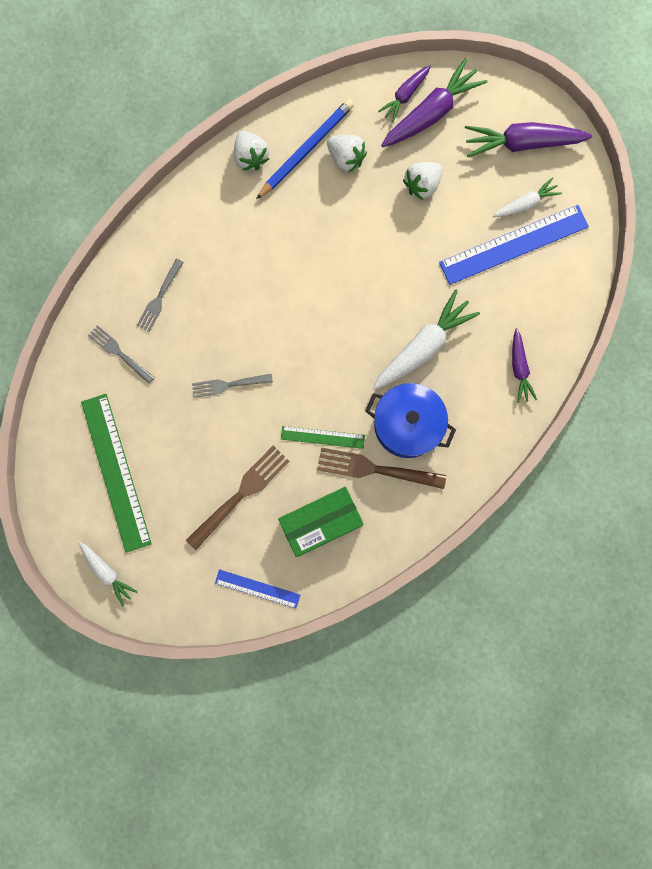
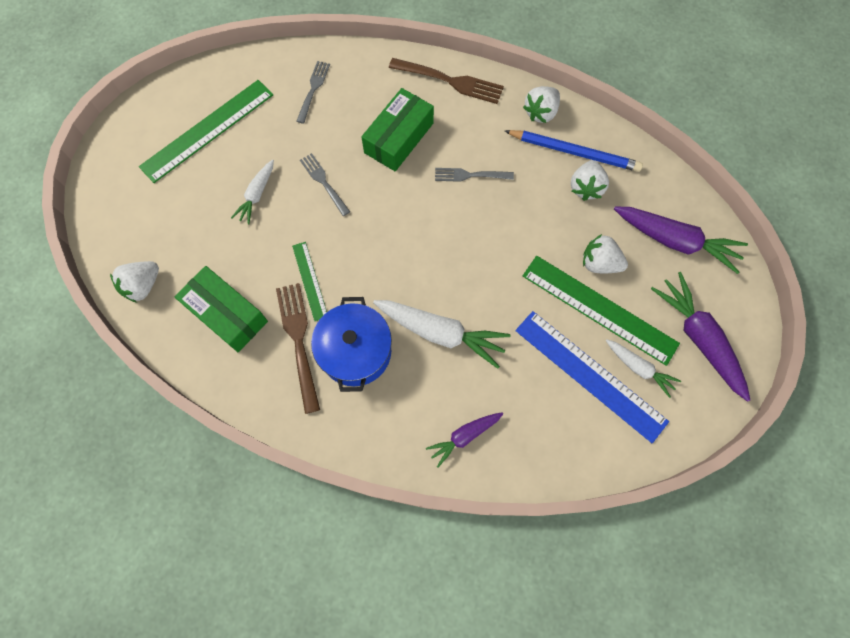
camera: 65 degrees right, 10 degrees down
(107, 572) = (116, 161): white carrot -> white carrot (257, 195)
(159, 297) = (377, 98): grey fork -> grey fork (470, 175)
(214, 296) = (399, 138): none -> green box
(240, 495) = (225, 235): brown fork -> brown fork (449, 81)
(257, 588) = (143, 286): blue ruler -> white strawberry
(405, 96) = (677, 211): purple carrot -> none
(462, 207) = (599, 309): none -> green ruler

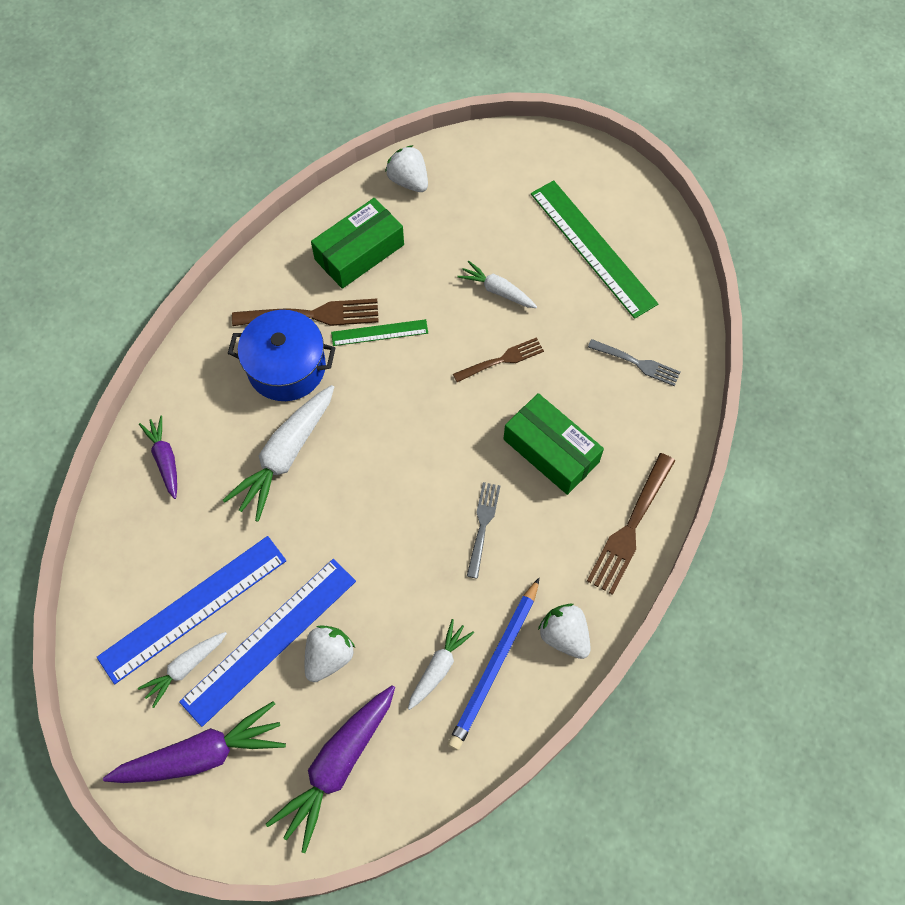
camera: 100 degrees right, 5 degrees down
(324, 183) = (501, 360): grey fork -> brown fork
(585, 187) = (439, 667): white strawberry -> white carrot
(599, 309) = (269, 640): green ruler -> blue ruler

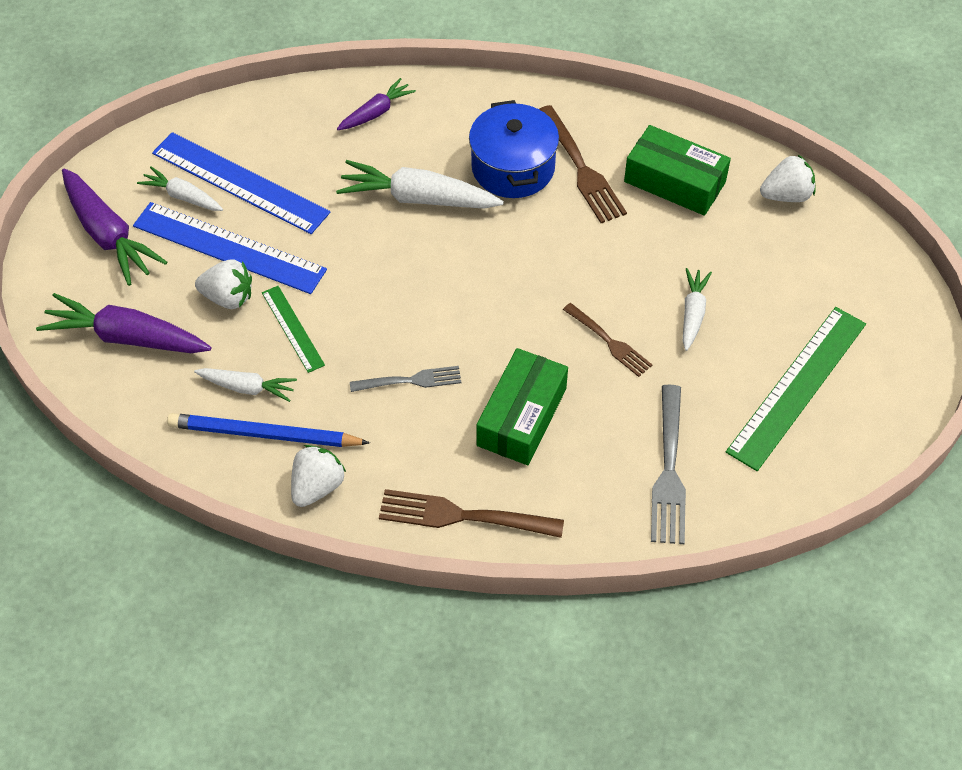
camera: 70 degrees right, 10 degrees down
(379, 333) = (589, 228): green ruler -> green ruler (292, 328)
(408, 181) = (786, 195): white strawberry -> white strawberry turned 45 degrees clockwise
(636, 363) = (668, 469): grey fork -> grey fork, size x1.57

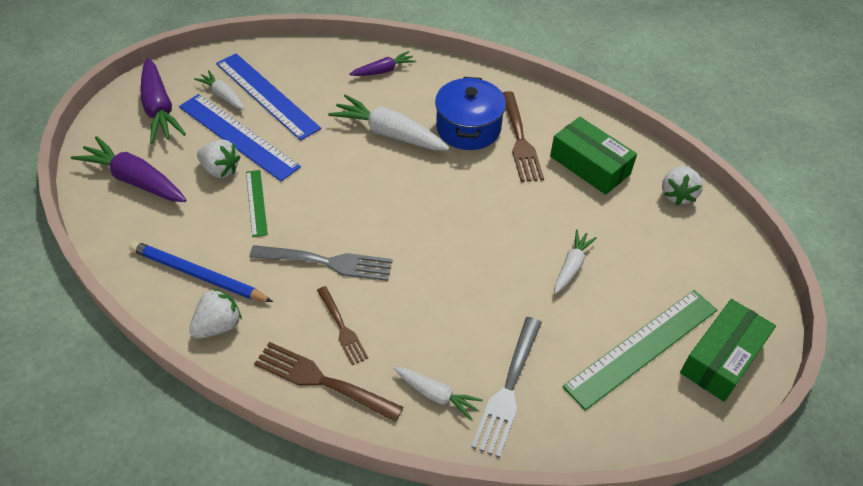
camera: 15 degrees right, 5 degrees down
(247, 388) = (202, 237): white carrot -> white carrot (436, 395)
(409, 381) = (326, 262): grey fork -> grey fork, size x1.57
(521, 417) = (402, 312): green box -> green box (722, 358)
(608, 341) = (495, 271): brown fork -> brown fork (341, 327)
(786, 195) = (677, 194): white strawberry -> white strawberry turned 105 degrees clockwise

